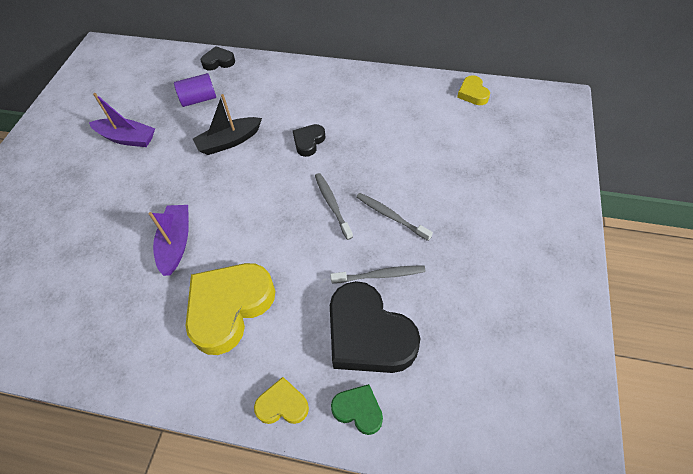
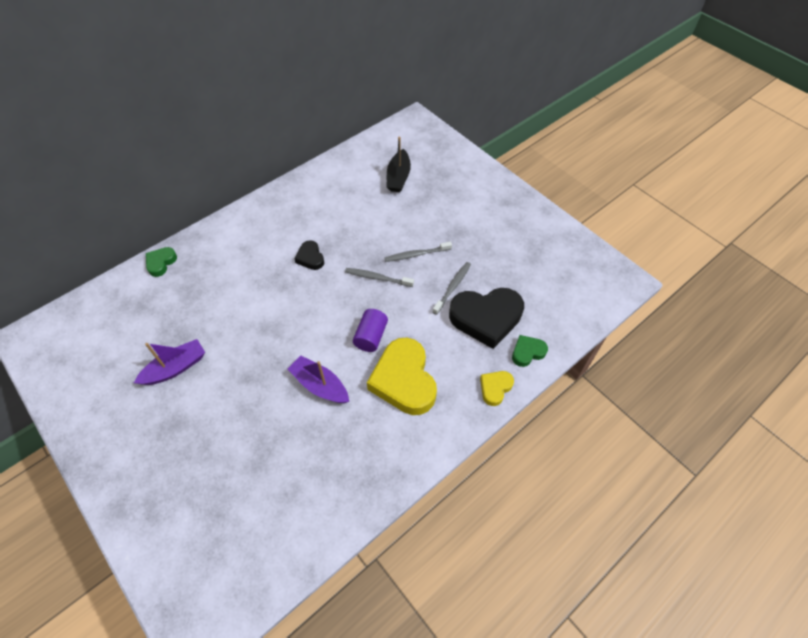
camera: 55 degrees left, 0 degrees up
(199, 99) = (189, 298): purple cylinder -> purple cylinder (371, 336)
(218, 61) = (161, 263): black heart -> green heart
(229, 141) = (257, 303): black boat -> black boat (398, 177)
(472, 93) = (365, 152): yellow heart -> none

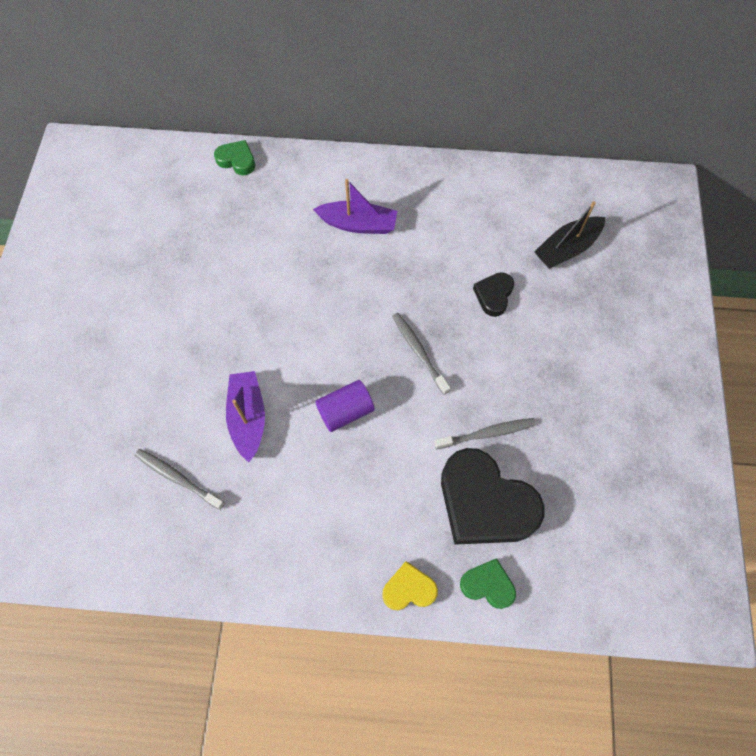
camera: 45 degrees right, 10 degrees up
(161, 263) = (237, 160): green heart -> green heart turned 45 degrees clockwise
(175, 368) = (149, 283): purple boat -> purple boat (358, 224)
(310, 258) = (375, 270): black heart -> black heart (493, 295)
(404, 380) = (328, 489): yellow heart -> none
(416, 254) = (487, 360): grey toothbrush -> grey toothbrush (177, 478)

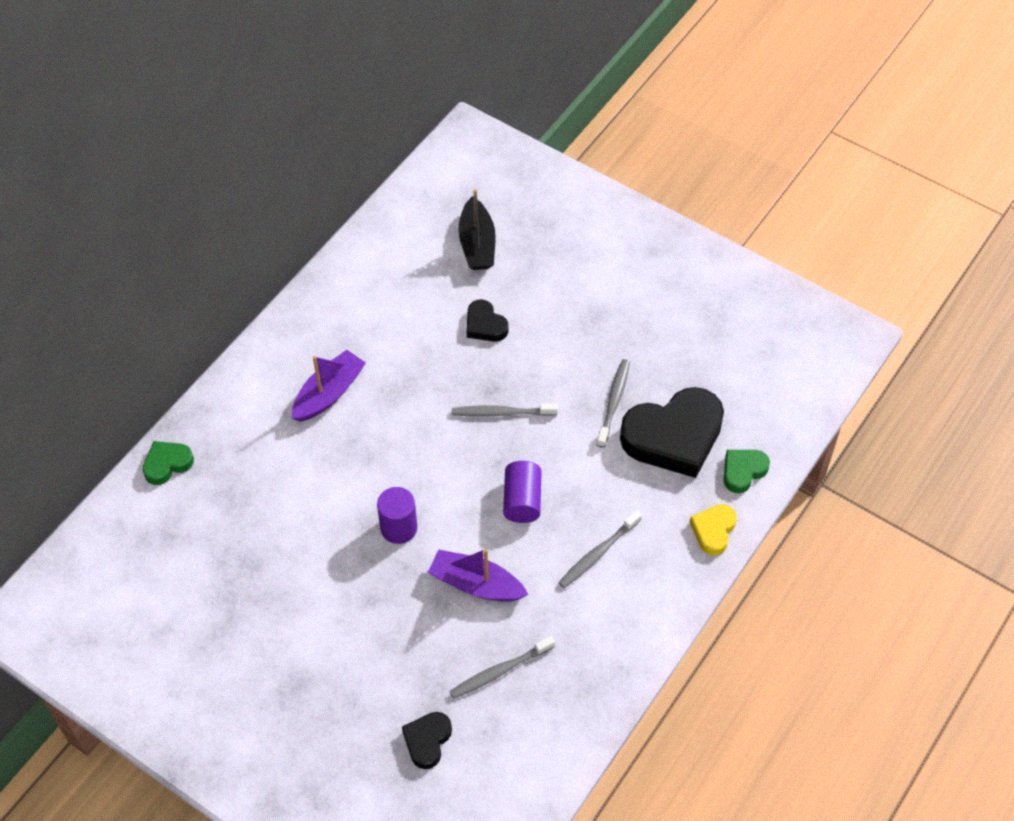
camera: 60 degrees left, 10 degrees down
(91, 456) = (427, 741): none -> black heart
(268, 334) = (398, 528): none -> purple cylinder
(329, 499) = (598, 553): none -> grey toothbrush

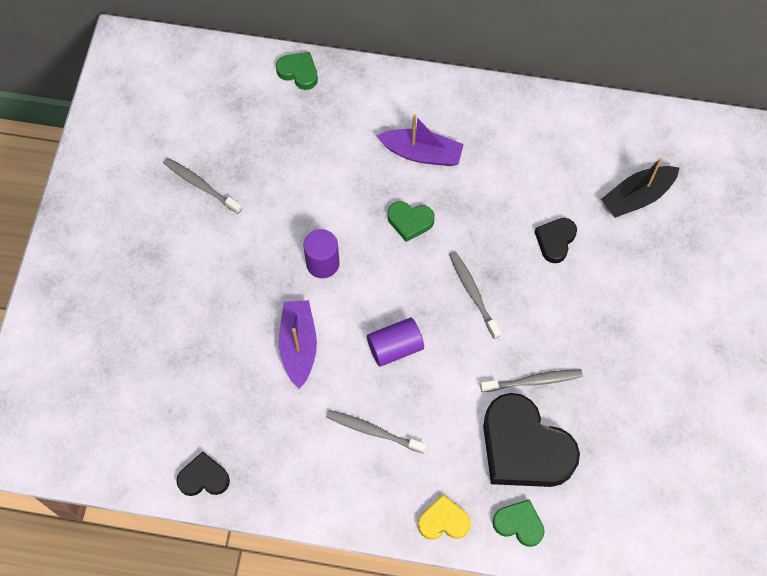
camera: 65 degrees right, 10 degrees up
(397, 434) = (410, 221): none -> green heart
(427, 741) = (144, 370): black heart -> black heart (204, 478)
(499, 671) = (228, 398): grey toothbrush -> grey toothbrush (200, 185)

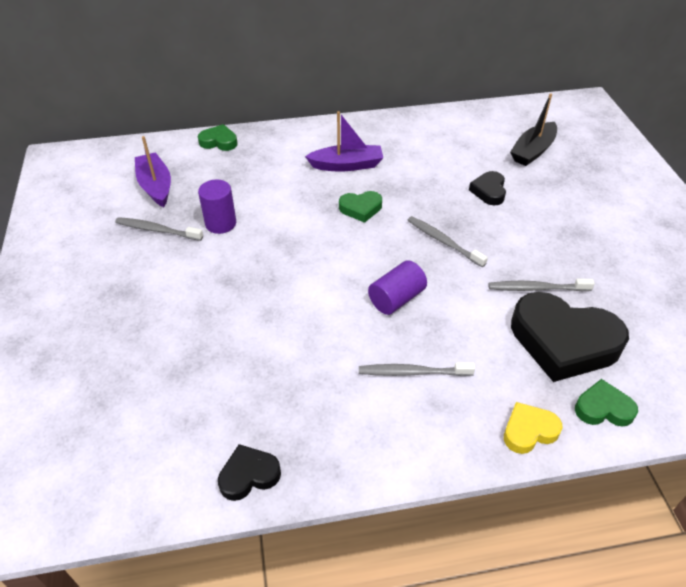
camera: 20 degrees left, 20 degrees down
(298, 346) = (302, 323): purple boat -> purple boat (155, 186)
(322, 263) = (296, 256): purple cylinder -> purple cylinder (220, 223)
(533, 381) = (536, 288): grey toothbrush -> grey toothbrush turned 150 degrees counterclockwise

